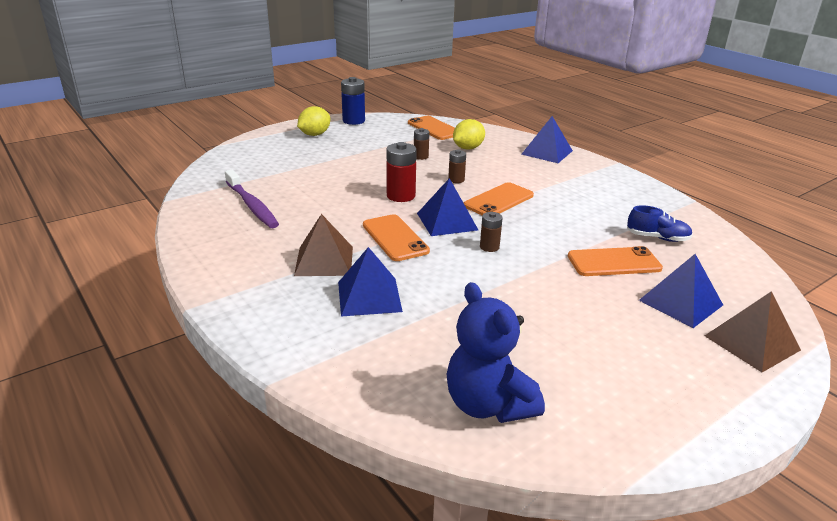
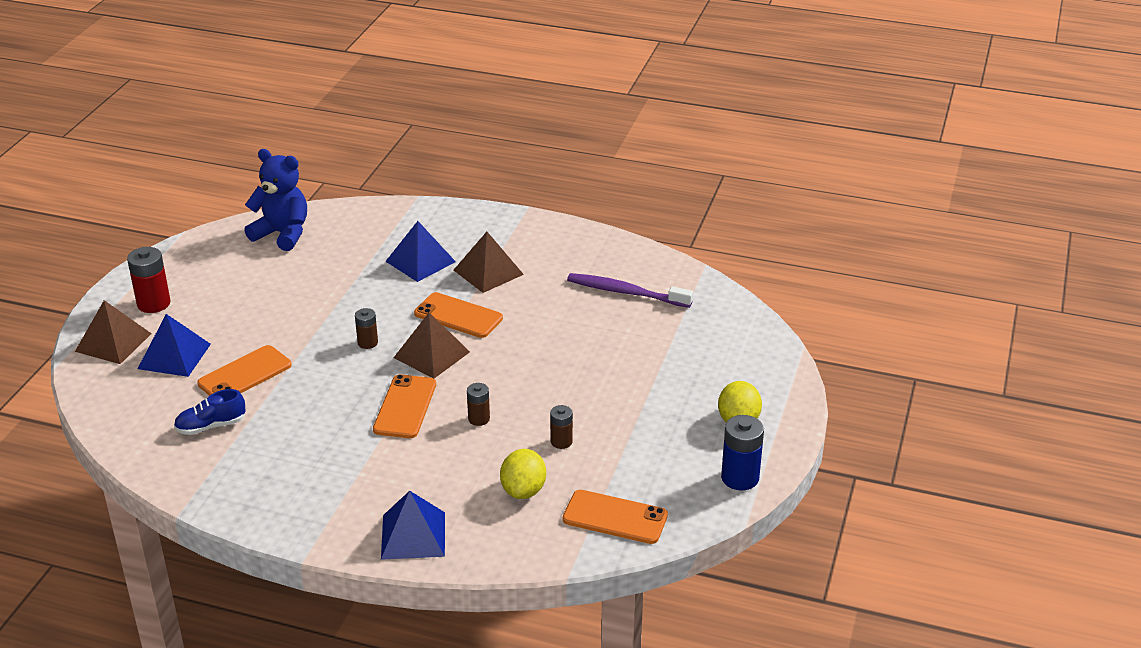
camera: 145 degrees right, 5 degrees up
(401, 196) = (510, 366): red battery -> red battery (153, 304)
(447, 221) = (431, 354): blue pyramid -> brown pyramid

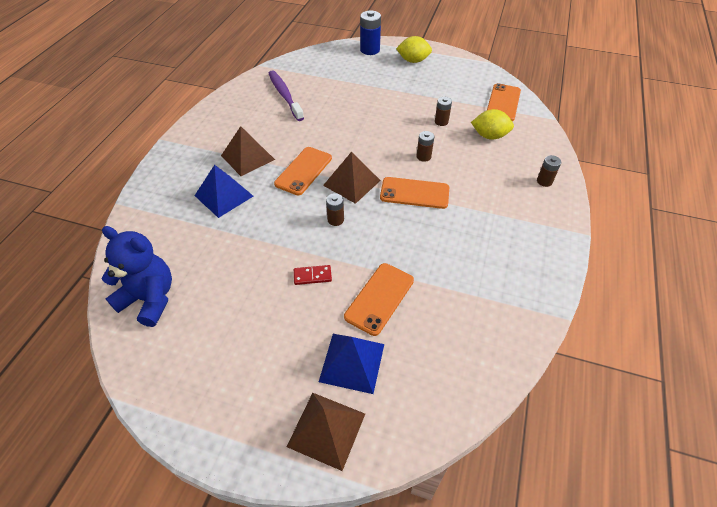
camera: 90 degrees left, 15 degrees up
(153, 304) = (257, 401): red battery -> none
(211, 426) = (453, 313): blue shoe -> none
(245, 374) = (379, 298): orange phone -> orange phone turned 75 degrees clockwise
(282, 234) = (149, 299): blue teddy bear -> blue teddy bear turned 90 degrees clockwise
(286, 329) = (312, 276): none -> red domino
(413, 535) = (544, 181): blue pyramid -> brown battery
(626, 292) = (285, 95): purple toothbrush -> purple toothbrush turned 135 degrees clockwise
(740, 478) = (460, 62): blue battery -> blue battery (370, 50)

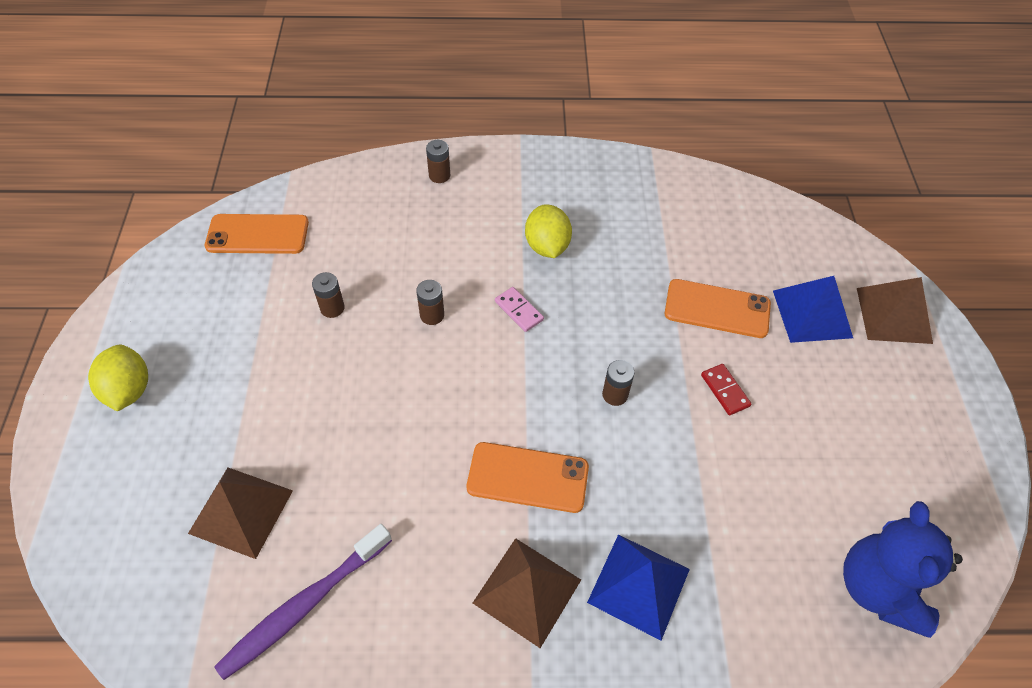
camera: 110 degrees left, 5 degrees up
(351, 182) = (528, 396): brown pyramid -> brown pyramid (241, 511)
(370, 50) = (86, 485): blue battery -> none
(414, 193) = (519, 310): orange phone -> pink domino
(489, 136) = (355, 242): yellow lemon -> yellow lemon (547, 246)

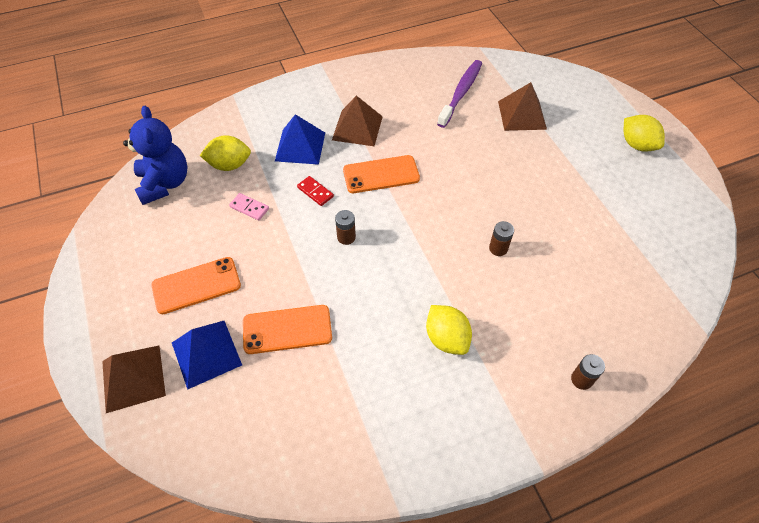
camera: 160 degrees right, 0 degrees up
(257, 234) = (670, 265): orange phone -> orange phone (196, 285)
(332, 308) = (568, 230): brown battery -> none
(519, 310) = (439, 273): pink domino -> pink domino (249, 208)
(725, 390) = (270, 265): red domino -> red domino (315, 192)
(767, 589) = (229, 165): none -> yellow lemon

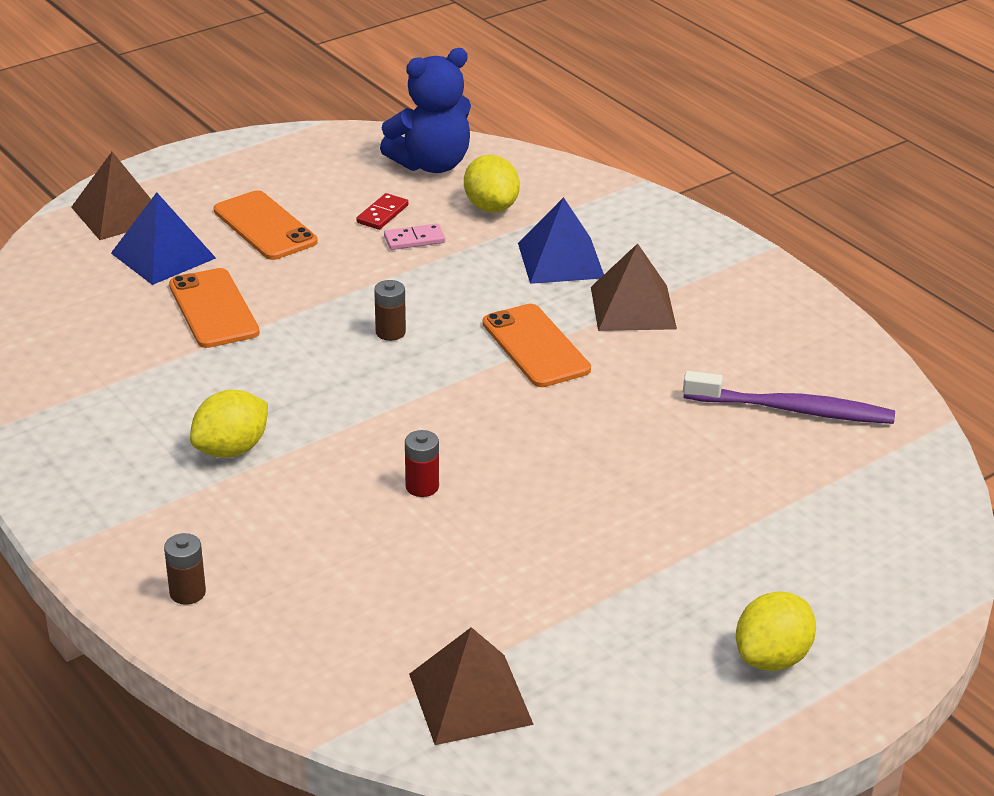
camera: 75 degrees right, 20 degrees down
(249, 208) = (414, 239): pink domino -> pink domino turned 60 degrees clockwise
(315, 192) = (469, 290): red domino -> red domino (382, 214)
(498, 248) = (422, 486): brown battery -> red battery
(521, 115) = (774, 491): brown pyramid -> brown pyramid (470, 698)

